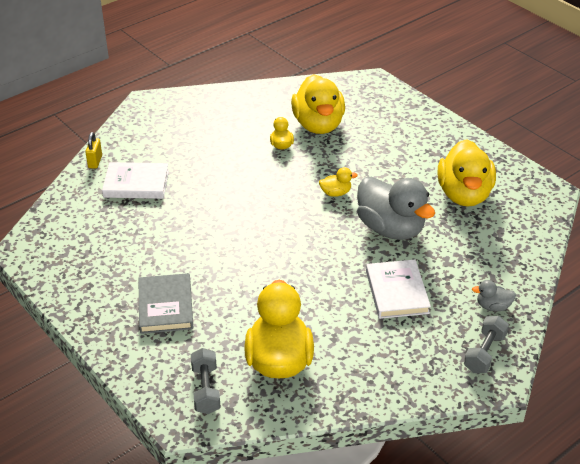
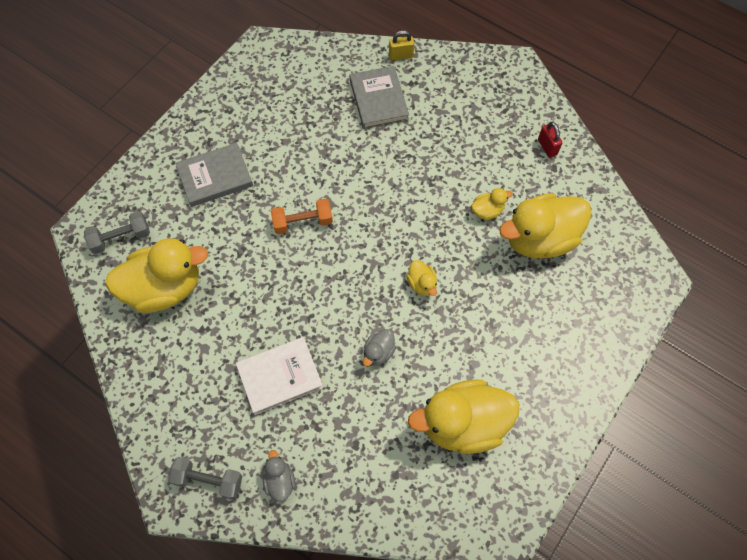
camera: 75 degrees right, 25 degrees up
(136, 184) = (378, 100): white book -> grey book
(236, 103) = (547, 147): none -> red padlock
(245, 253) = (303, 222): none -> orange dumbbell
(391, 228) = (378, 352): grey duck -> grey duck, size x0.44

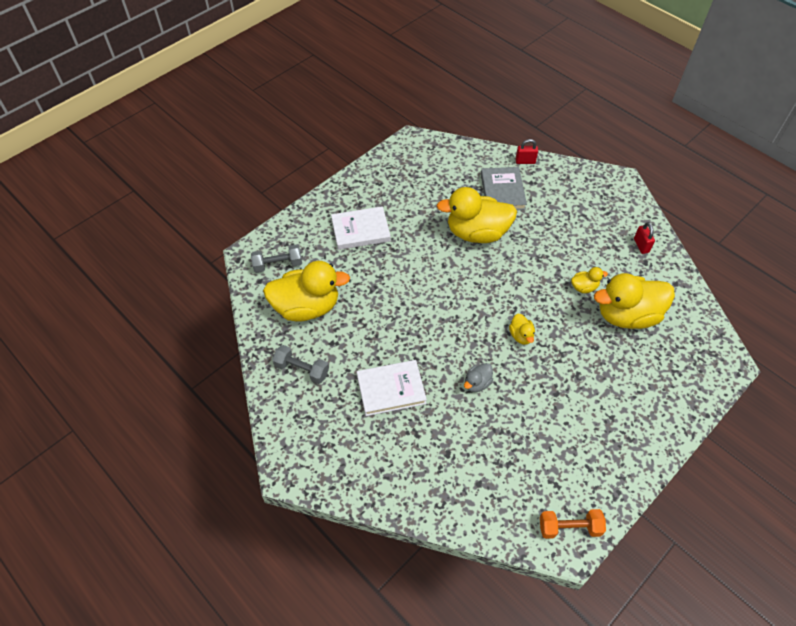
camera: 10 degrees right, 10 degrees down
(208, 480) = (319, 461): grey dumbbell -> grey dumbbell (302, 370)
(215, 177) = (360, 230): grey book -> white book
(280, 481) = (379, 471): grey duck -> none
(303, 222) = (427, 274): orange dumbbell -> orange dumbbell (569, 527)
(401, 56) = (525, 161): yellow padlock -> red padlock
(463, 424) = (543, 452): yellow duck -> yellow duck (477, 233)

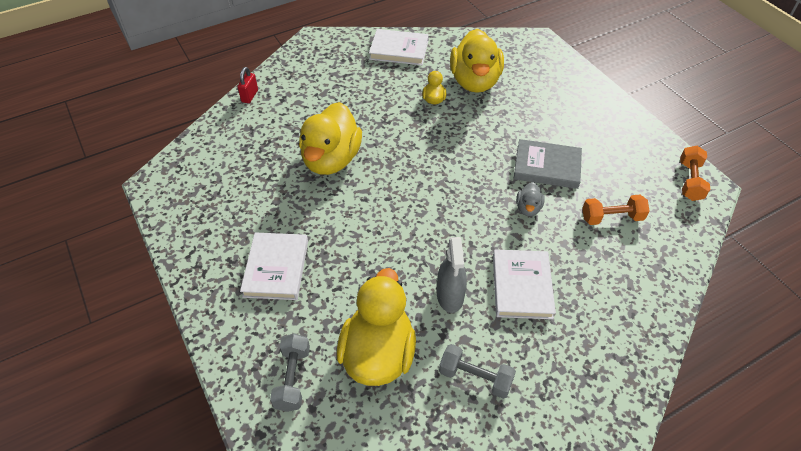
camera: 75 degrees left, 5 degrees down
(302, 370) = (475, 377): grey dumbbell -> grey dumbbell turned 75 degrees clockwise
(367, 341) = (450, 296): none -> grey spray bottle
(477, 383) = (528, 208): grey duck -> grey duck turned 45 degrees clockwise
(491, 454) = (612, 218): none -> orange dumbbell
(502, 191) = (282, 124): grey book -> grey book (547, 167)
(521, 336) = (478, 159): yellow duck -> none
(641, 245) = (399, 50): red padlock -> white book

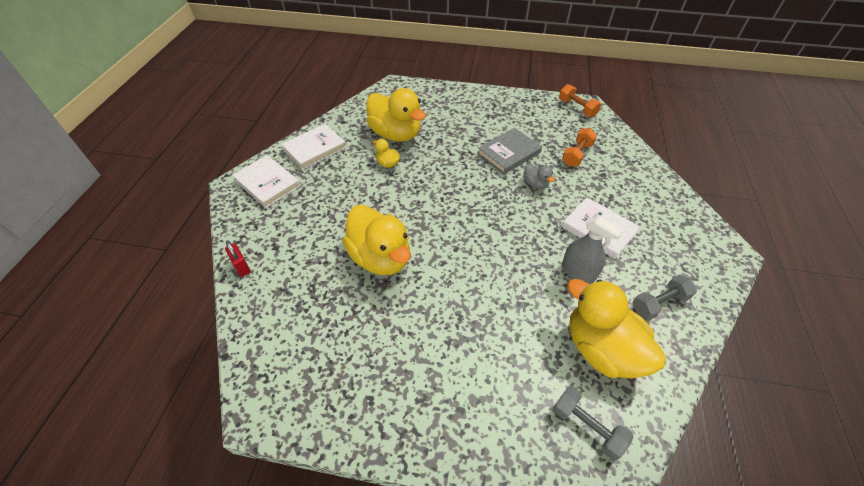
camera: 50 degrees left, 0 degrees up
(276, 268) = (461, 368): white book -> white book (267, 183)

